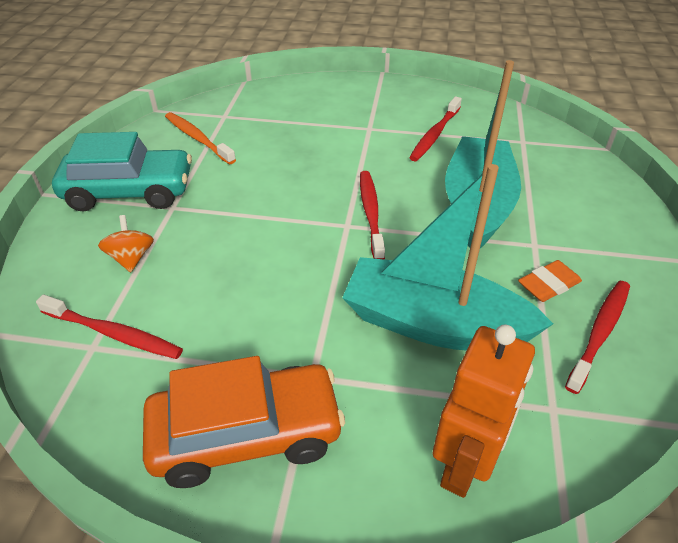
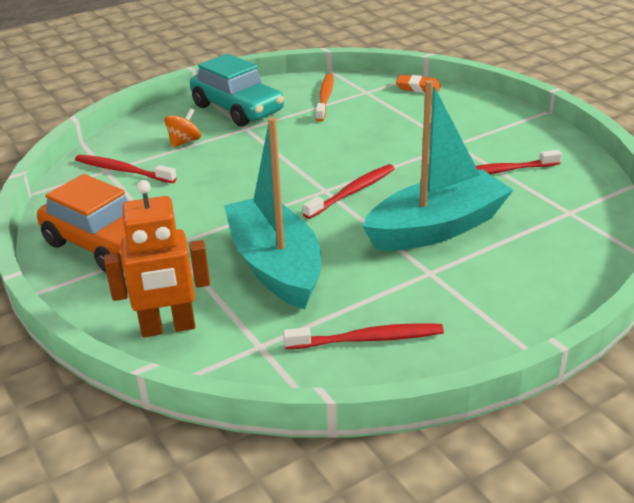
camera: 50 degrees right, 10 degrees down
(114, 334) = (122, 170): red toothbrush -> red toothbrush turned 135 degrees clockwise
(548, 285) = (389, 296): orange eraser -> orange eraser (418, 88)

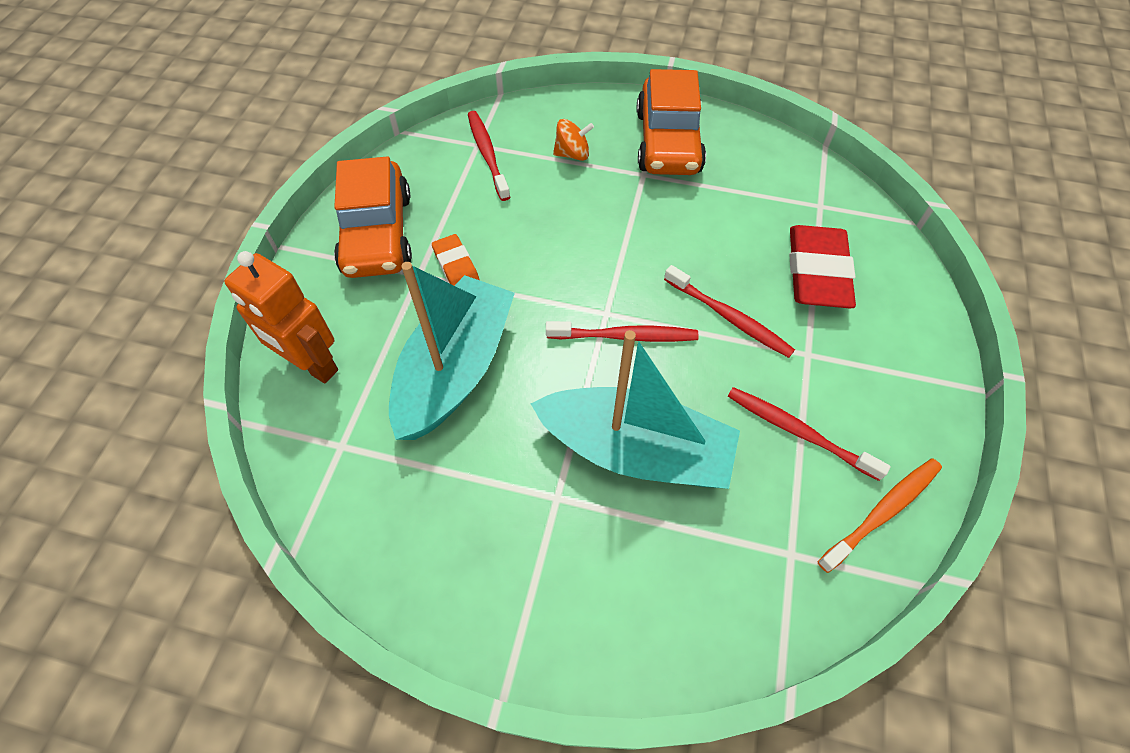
camera: 45 degrees right, 25 degrees up
(237, 109) = (668, 142): turquoise car -> orange car
(325, 98) = (767, 184): orange toothbrush -> orange toothbrush (883, 512)
(368, 339) = (413, 521): red toothbrush -> red toothbrush (729, 318)
(407, 114) = (817, 272): none -> red eraser
(418, 88) = (883, 240): orange eraser -> orange eraser (456, 266)

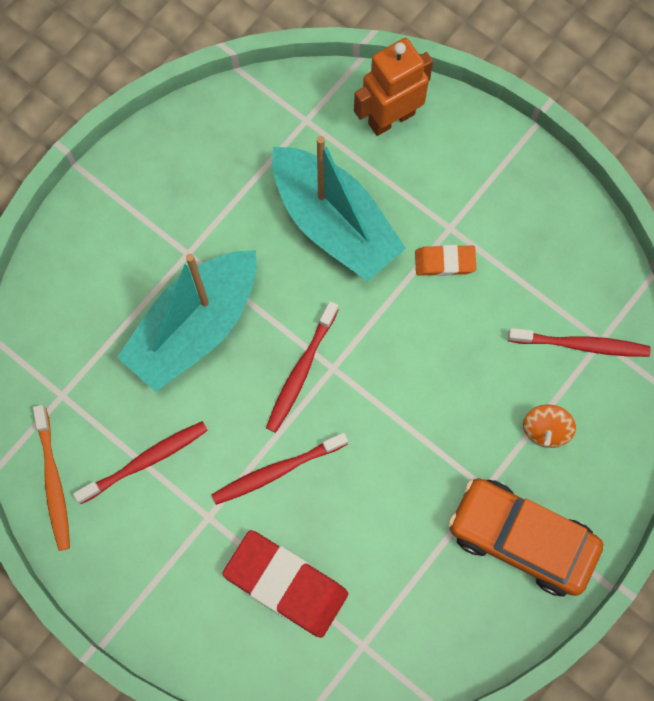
camera: 115 degrees right, 15 degrees up
(377, 234) = (515, 208): orange car -> none

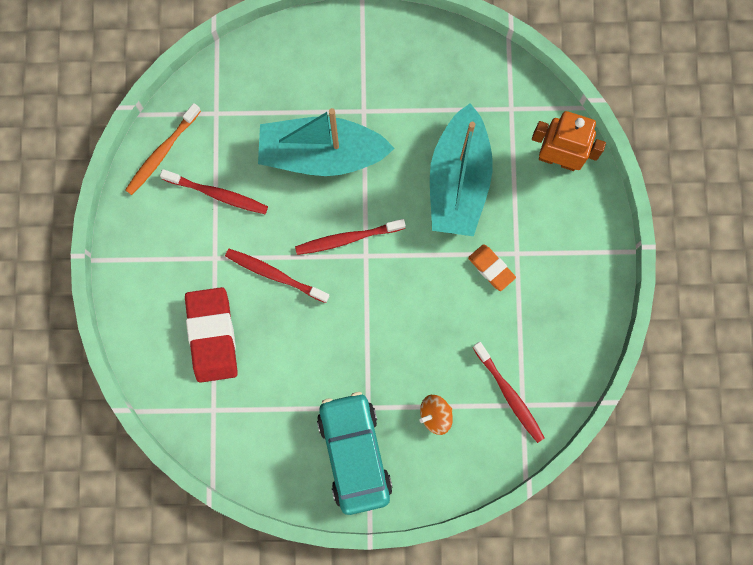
camera: 50 degrees right, 5 degrees up
(521, 539) = (354, 453): orange car -> turquoise car

